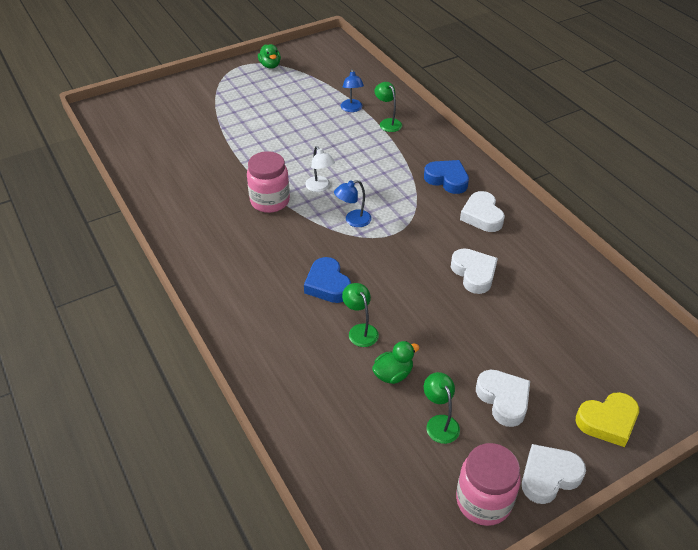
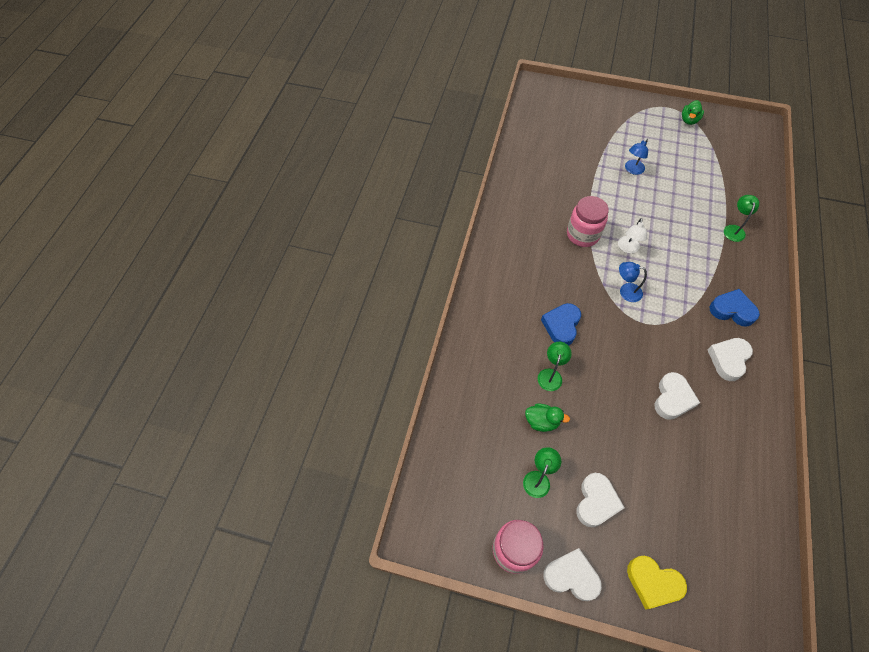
camera: 45 degrees right, 15 degrees up
(352, 109) = (717, 198): blue lamp -> blue lamp (632, 170)
(447, 179) = (732, 310): blue heart -> blue heart turned 60 degrees counterclockwise

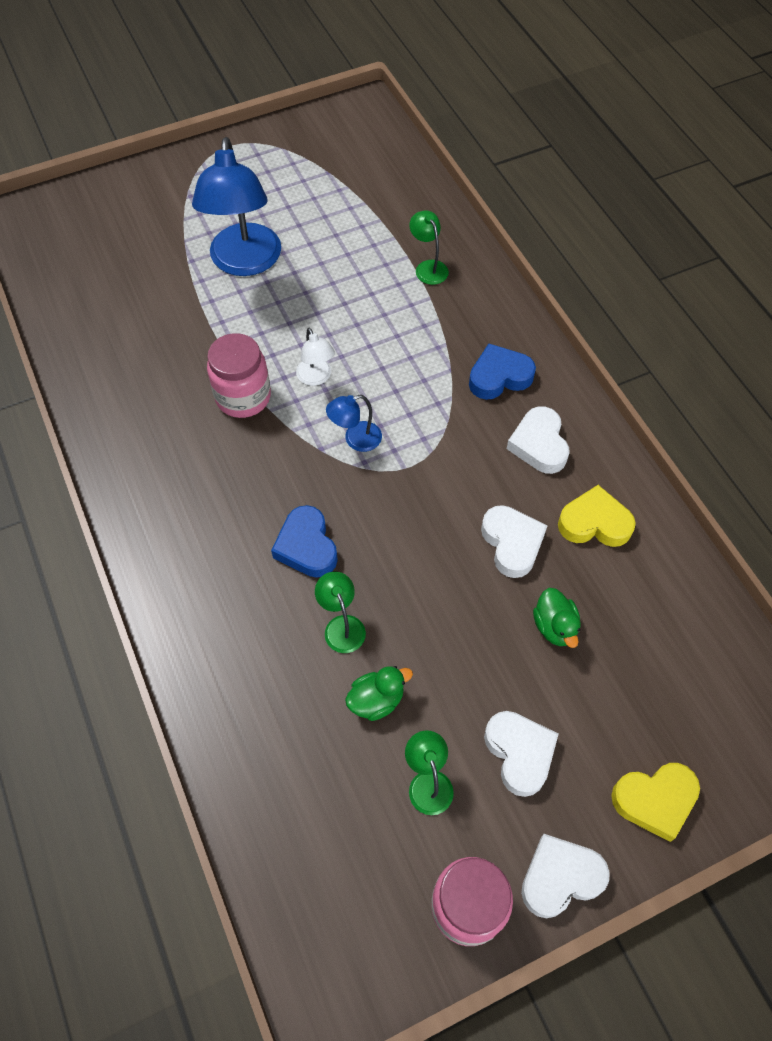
camera: 40 degrees left, 0 degrees up
(632, 170) = (245, 262): blue lamp -> blue lamp, size x2.19
(689, 120) = (270, 149): green duck -> green duck (555, 626)
(730, 421) = (594, 523): none -> yellow heart

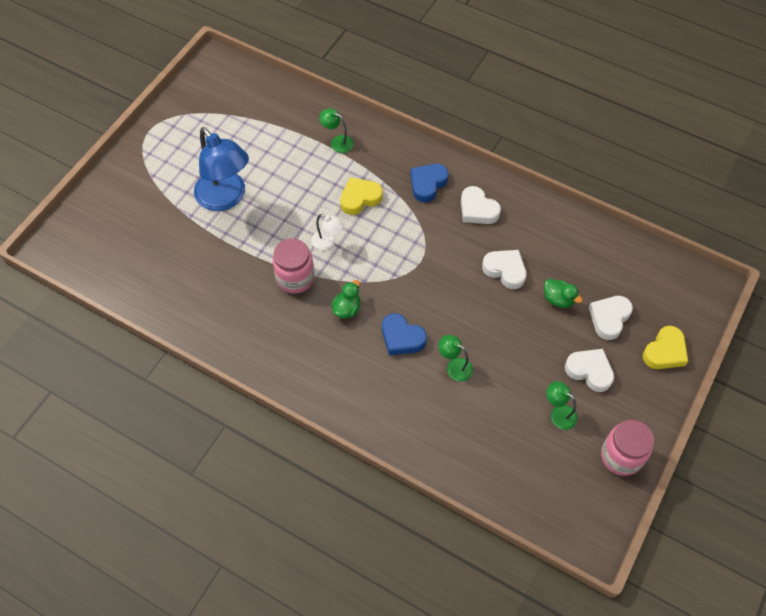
camera: 35 degrees left, 0 degrees up
(355, 439) = (379, 264): blue lamp -> none
(376, 700) = (502, 391): green duck -> green duck (347, 308)
(560, 877) = (651, 415): white heart -> white heart (609, 318)
(594, 523) = (537, 234): yellow heart -> yellow heart (360, 198)

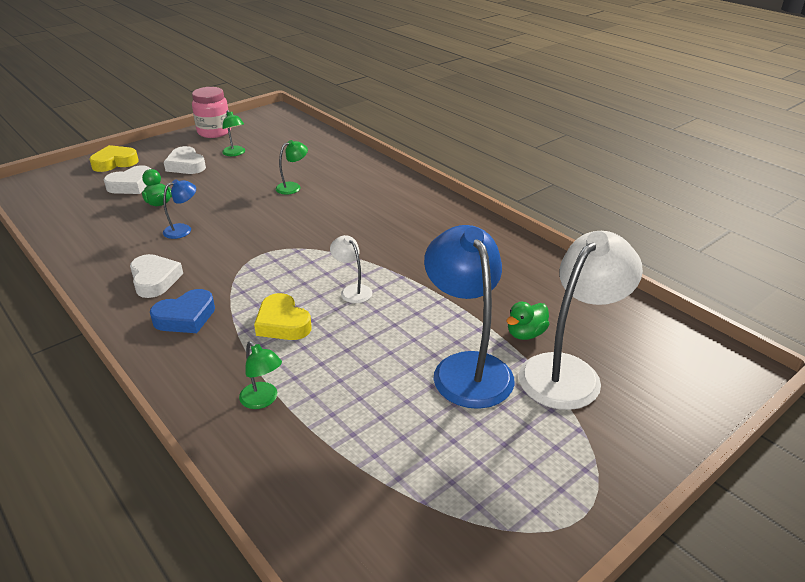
camera: 160 degrees left, 25 degrees down
(160, 214) = (569, 371): none -> white lamp
(295, 278) = (407, 270): pink jar -> none
(347, 308) = (365, 237): green duck -> green duck (525, 334)
(360, 198) = (282, 323): yellow heart -> yellow heart turned 60 degrees clockwise
(402, 338) = (325, 210): blue heart -> none
(454, 366) = (293, 187): green lamp -> green lamp turned 90 degrees counterclockwise
(505, 270) = (183, 229): white heart -> blue lamp

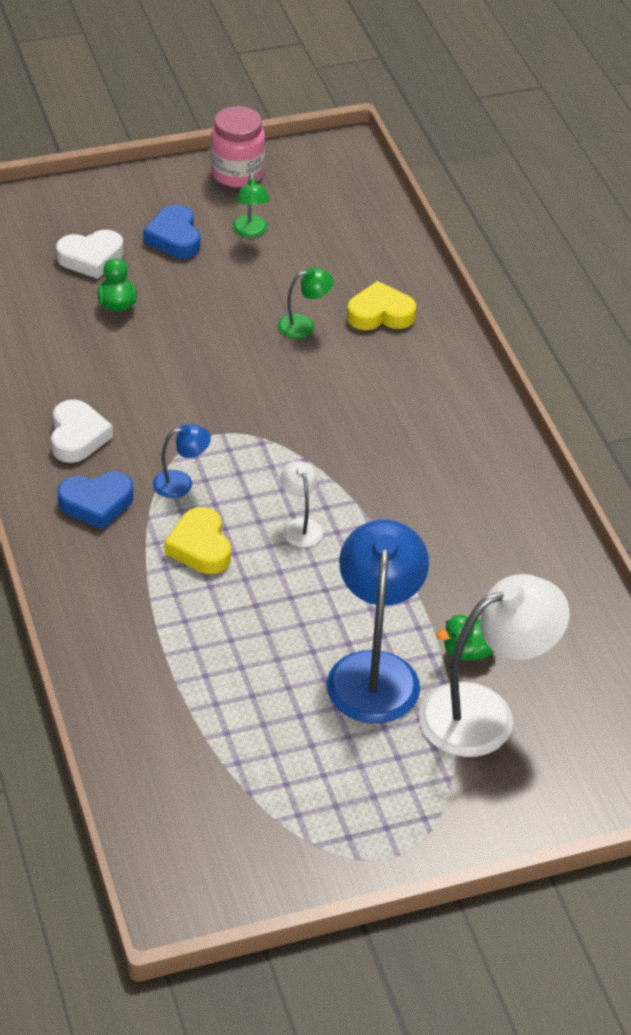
camera: 20 degrees right, 10 degrees up
(115, 163) = (80, 204): yellow heart -> yellow heart (380, 314)
(183, 229) = (134, 363): blue lamp -> blue lamp (181, 483)
(186, 165) = (174, 238): white heart -> blue heart
(263, 400) = (142, 636): green lamp -> none

